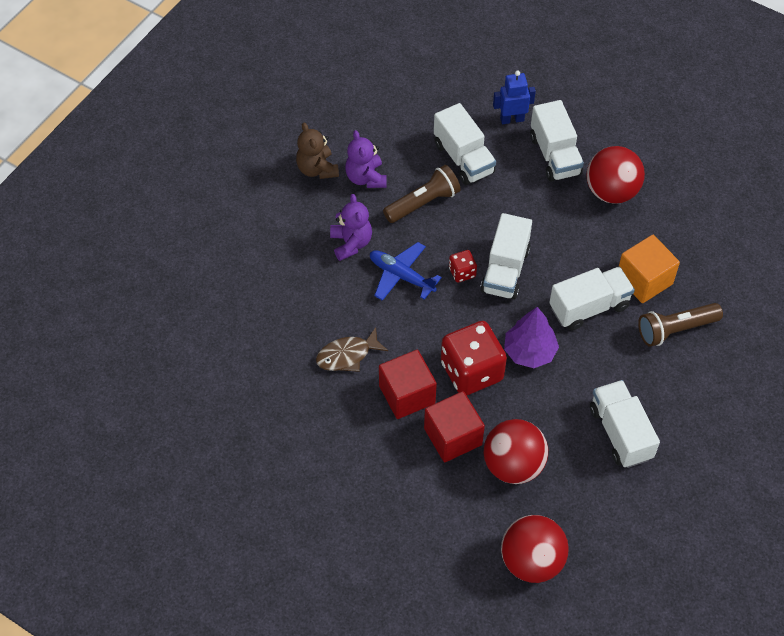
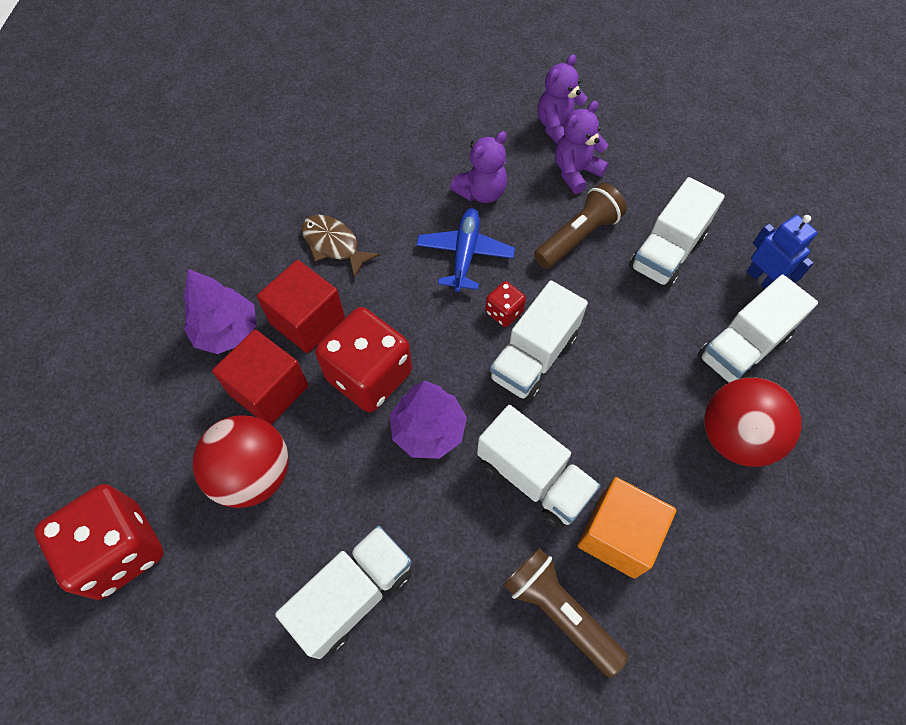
camera: 65 degrees right, 5 degrees up
(317, 169) = (558, 127): brown teddy bear -> purple teddy bear
(389, 450) = (227, 331): none -> purple tree
(423, 202) = (578, 236): brown flashlight -> brown flashlight turned 75 degrees counterclockwise
(505, 270) = (533, 357): white truck -> white truck turned 45 degrees counterclockwise
(531, 561) = (120, 550): red ball -> red dice

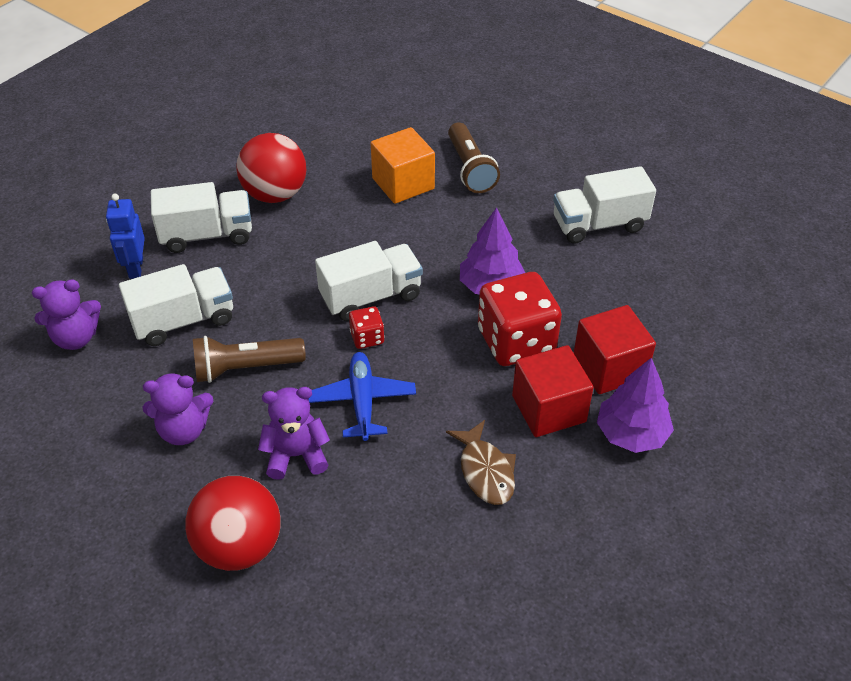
camera: 150 degrees left, 15 degrees down
(120, 550) = (765, 311): red dice -> none
(253, 474) = (645, 315): red ball -> red ball (239, 546)
(465, 254) = (362, 401): blue plane -> blue plane turned 135 degrees clockwise
(533, 477) = (433, 230): white truck -> none
(558, 127) = (149, 490): purple teddy bear -> purple teddy bear (76, 338)

